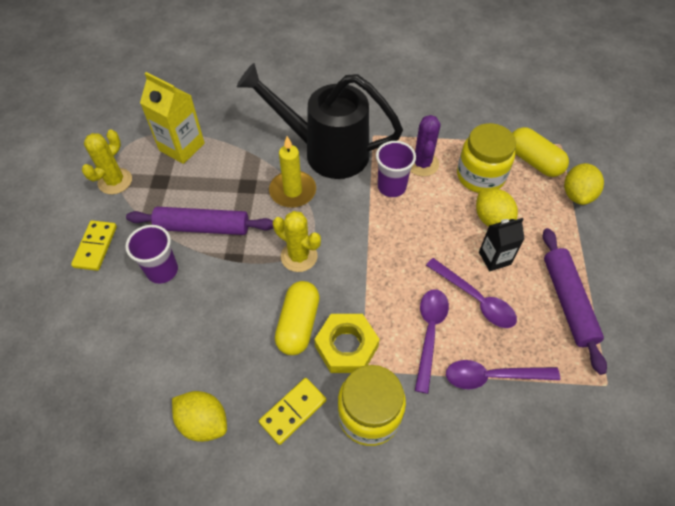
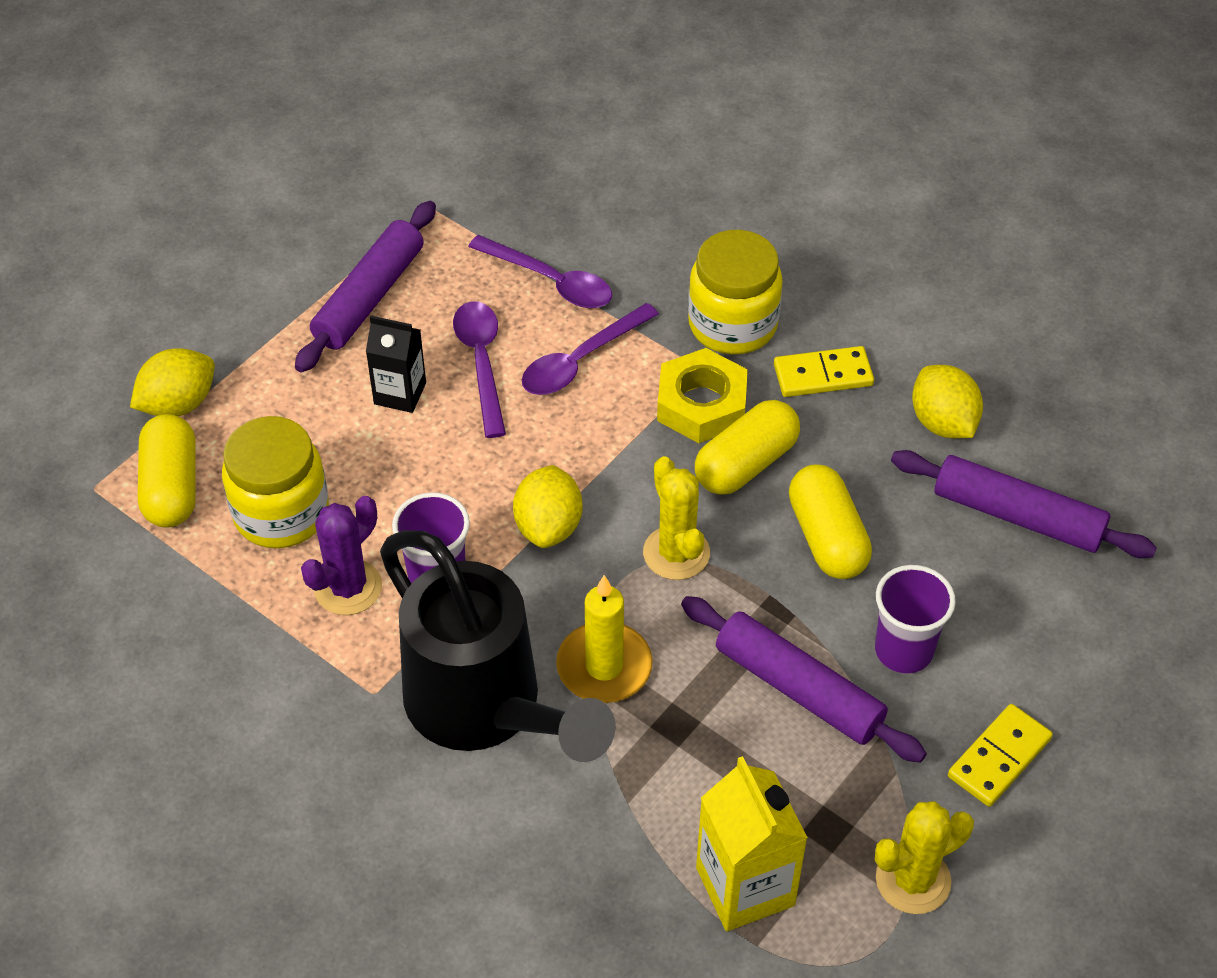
camera: 145 degrees left, 5 degrees down
(132, 382) = (1017, 516): none -> purple rolling pin
(231, 307) = (827, 537): none -> yellow capsule
(492, 220) = (343, 441): yellow lemon -> yellow lemon (548, 526)

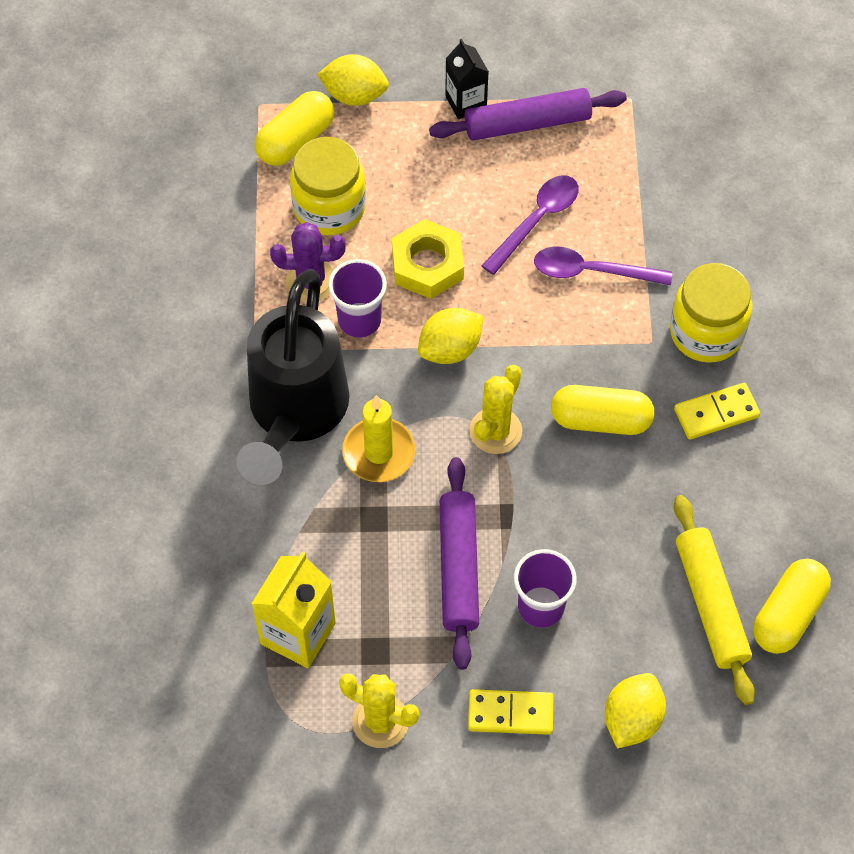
camera: 50 degrees right, 10 degrees up
(400, 393) = (471, 197): black carton -> black carton (466, 102)
(551, 281) = (638, 207): purple spoon -> none
(701, 404) = (623, 362): yellow nut -> yellow nut (427, 265)
(823, 375) = (716, 413): yellow domino -> yellow domino turned 60 degrees counterclockwise
(827, 537) = (586, 505): yellow capsule -> yellow capsule (788, 614)
(943, 422) = (746, 509): yellow lemon -> yellow lemon (632, 719)
(1017, 516) = (710, 604): purple rolling pin -> yellow rolling pin

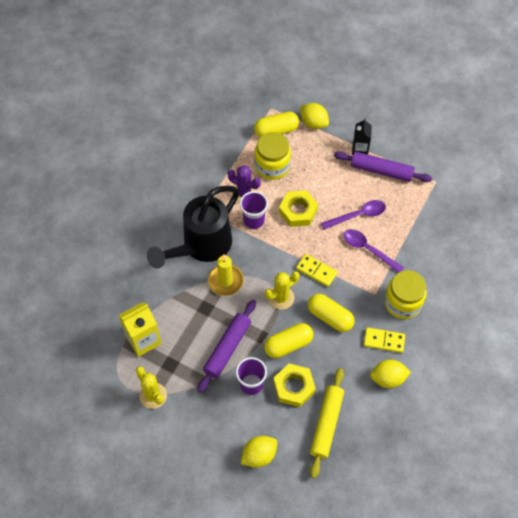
camera: 30 degrees right, 0 degrees up
(450, 349) = (284, 252): yellow lemon -> yellow lemon (388, 378)
(510, 713) = (209, 423): yellow domino -> yellow domino (316, 271)
(616, 571) = (294, 387): none -> yellow nut
(788, 614) = (358, 448): yellow capsule -> yellow capsule (288, 344)

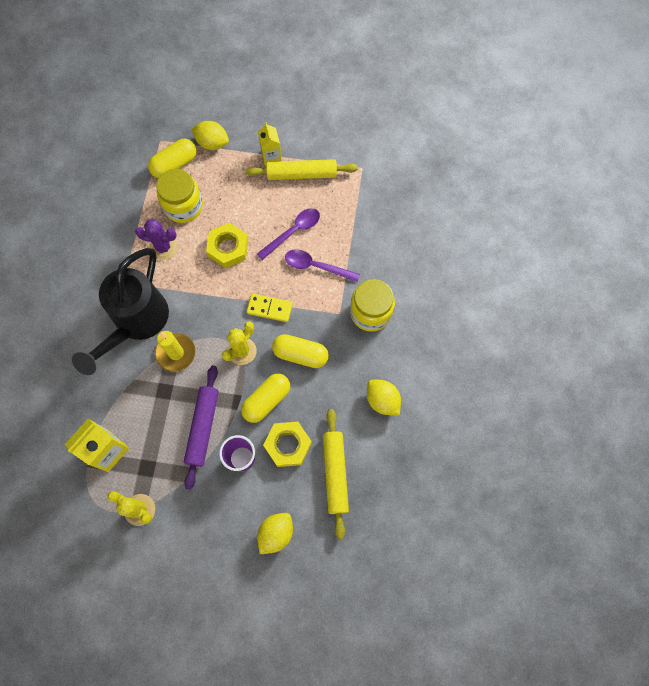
camera: 20 degrees left, 10 degrees up
(254, 220) = (184, 274): purple cup -> none
(360, 149) = (271, 157): black carton -> yellow carton
(381, 171) = (302, 174): purple rolling pin -> yellow rolling pin
(384, 341) = (365, 361): yellow domino -> none
(388, 378) = (382, 400): yellow lemon -> yellow lemon turned 75 degrees clockwise

